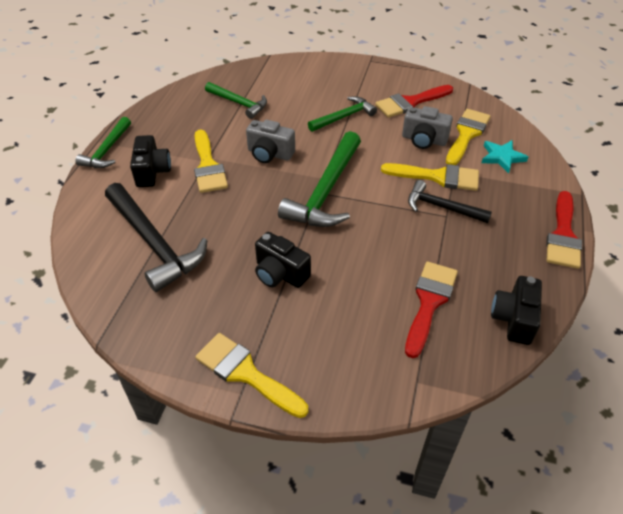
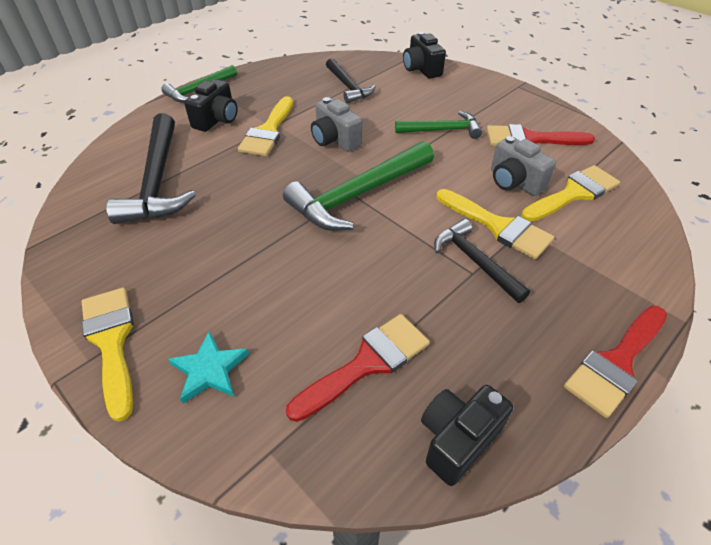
camera: 30 degrees right, 0 degrees up
(239, 103) = (348, 86): green hammer -> black hammer
(280, 274) = (238, 257): black camera -> black camera (421, 69)
(502, 157) = (601, 234): turquoise star -> turquoise star (210, 370)

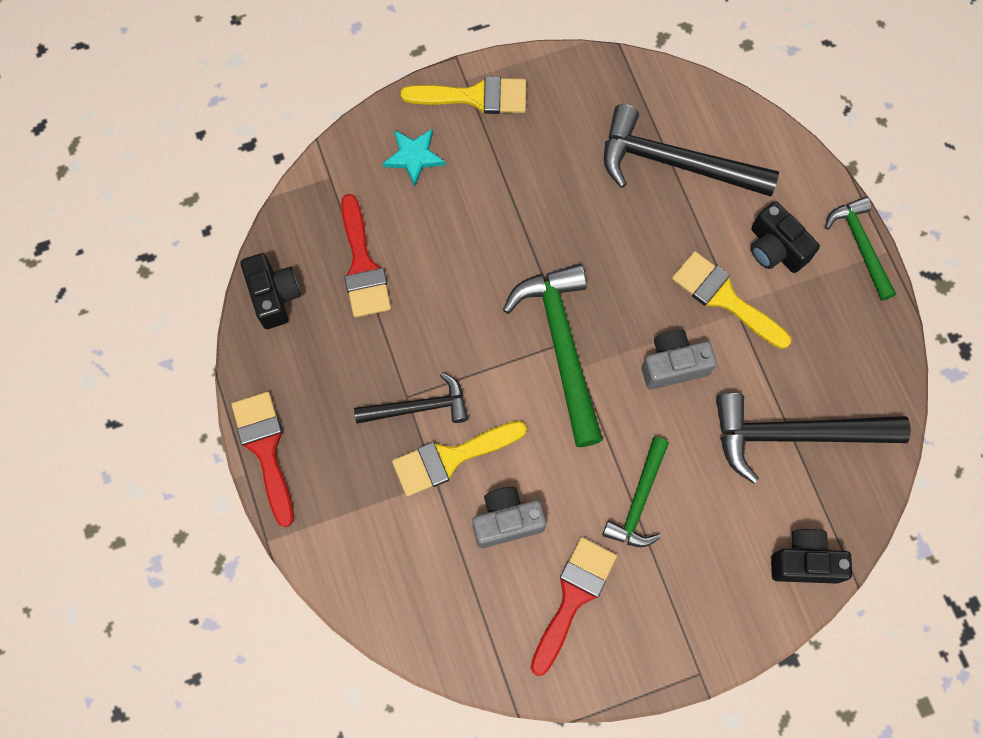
camera: 115 degrees right, 25 degrees up
(348, 86) = (795, 435): black hammer -> black hammer, size x1.68
(573, 193) = (458, 571): yellow brush -> none

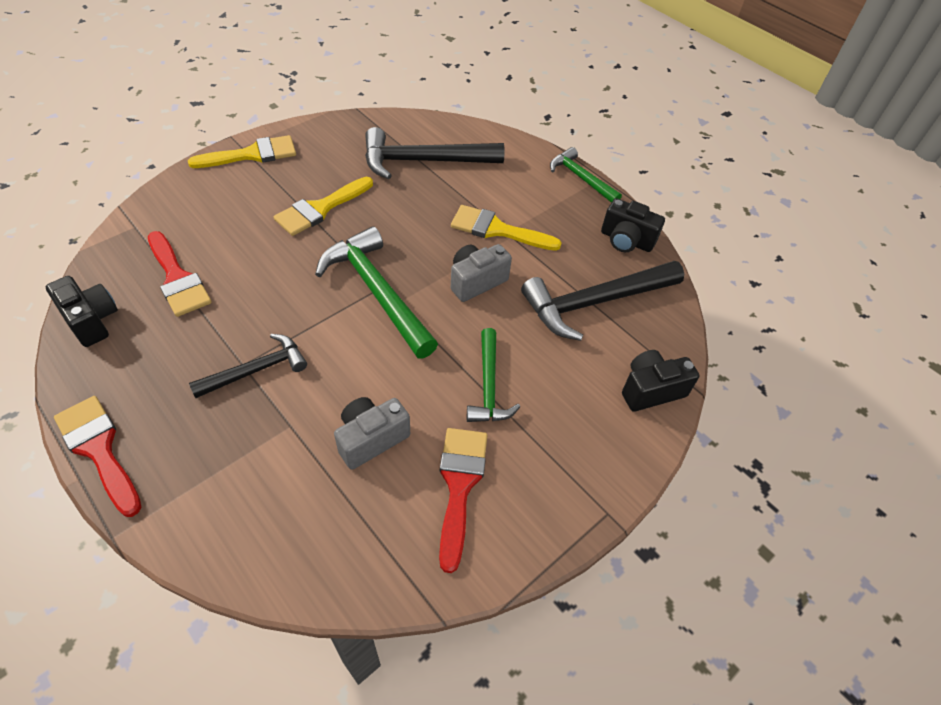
camera: 25 degrees left, 20 degrees down
(414, 157) = (209, 199): turquoise star -> none
(451, 458) = (300, 402): yellow brush -> yellow brush (320, 208)
(775, 248) = (521, 193): black camera -> black camera (626, 240)

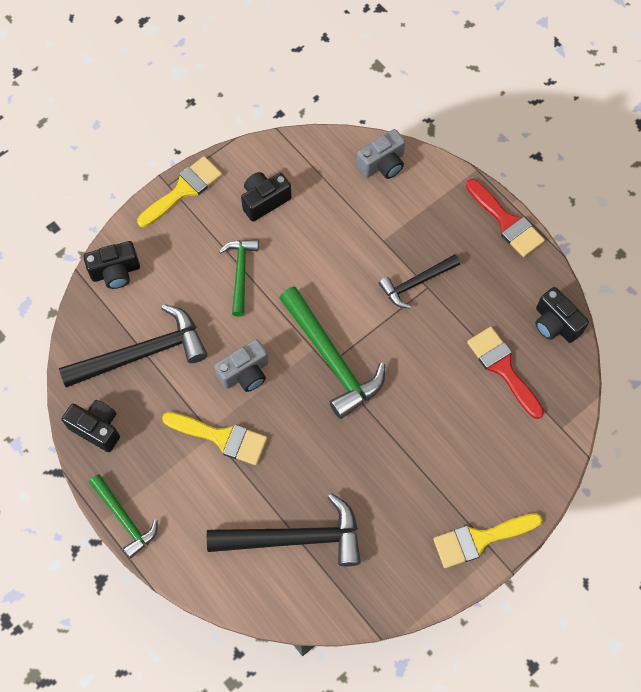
camera: 175 degrees left, 15 degrees up
(320, 208) = (394, 459): yellow brush -> yellow brush (183, 190)
(371, 439) = (325, 231): grey camera -> grey camera (382, 164)
(459, 485) = (264, 201): red brush -> black camera

